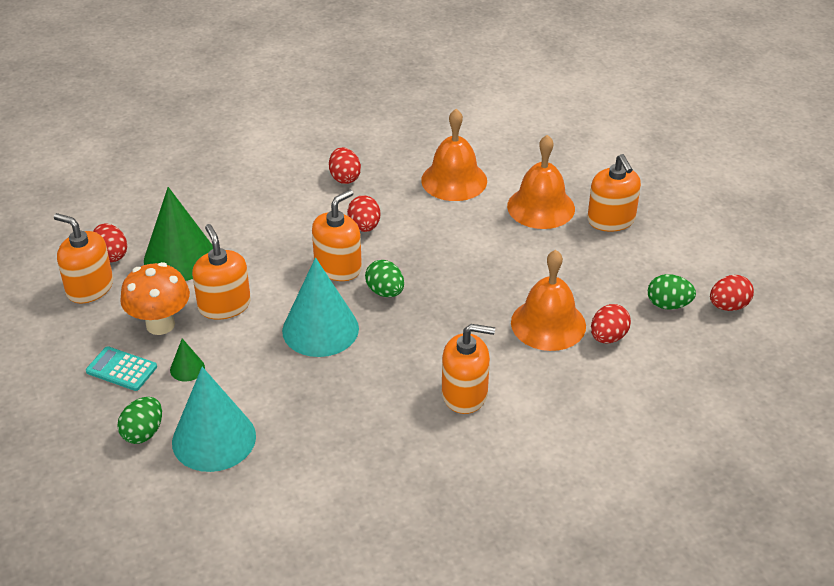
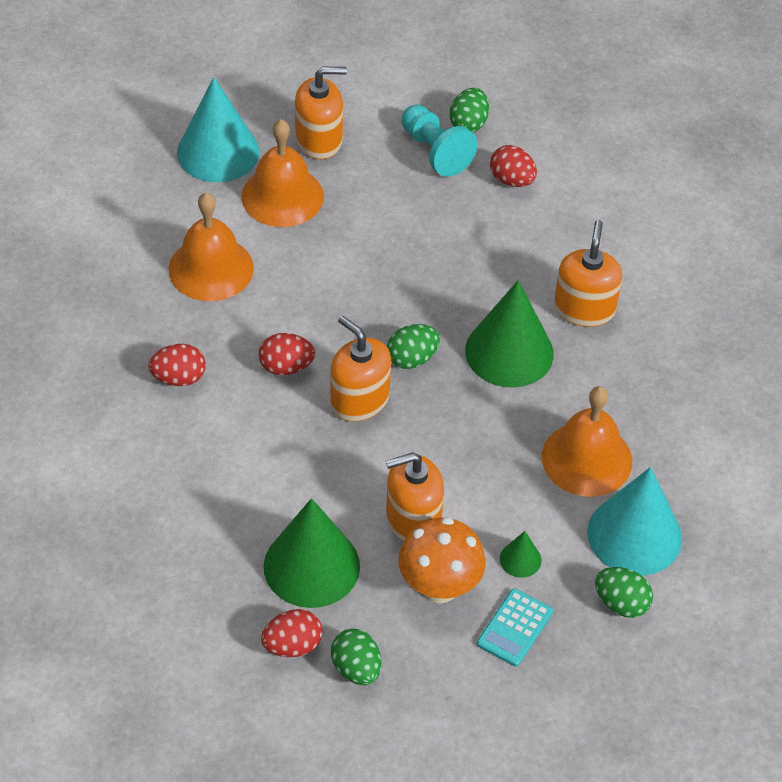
camera: 85 degrees left, 10 degrees up
(90, 288) = (356, 669): orange soap dispenser -> green egg
(320, 329) = (468, 425): turquoise cone -> turquoise cone (218, 152)
(404, 348) = (509, 352): none -> green cone
(548, 324) = (485, 224): orange bell -> orange bell (587, 459)
(625, 287) = (435, 151): none -> turquoise pawn
(728, 306) = (477, 79): red egg -> none

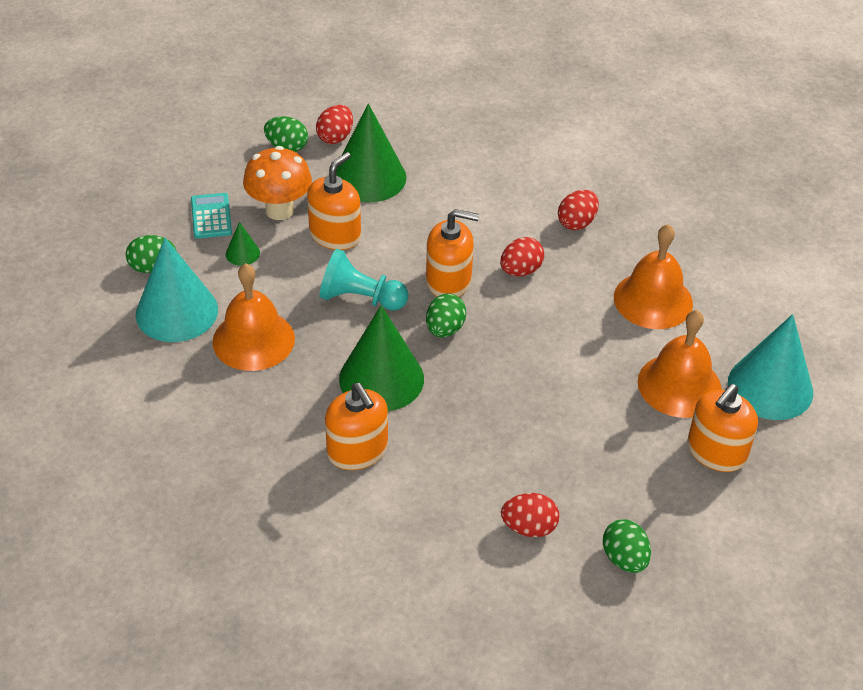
camera: 140 degrees right, 5 degrees down
(435, 151) = (619, 509): turquoise pawn -> turquoise pawn (360, 298)

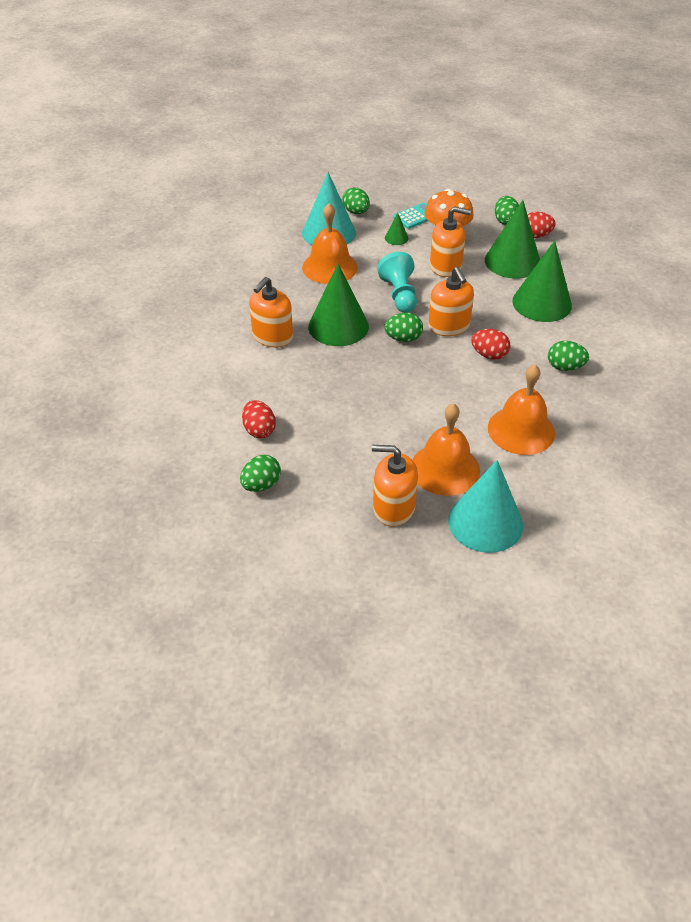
camera: 65 degrees right, 0 degrees up
(460, 189) = (542, 303): none -> green cone
(576, 223) = (564, 367): red egg -> green egg

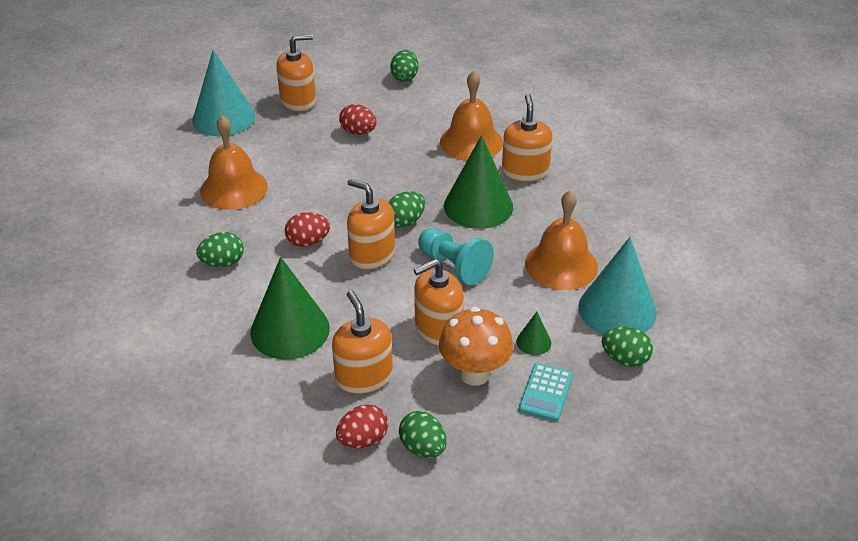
camera: 145 degrees right, 5 degrees down
(259, 430) = (446, 104): red egg -> red egg (358, 132)
(445, 469) = (279, 137): orange bell -> orange bell (471, 142)
(512, 261) = (364, 376): green cone -> orange soap dispenser

